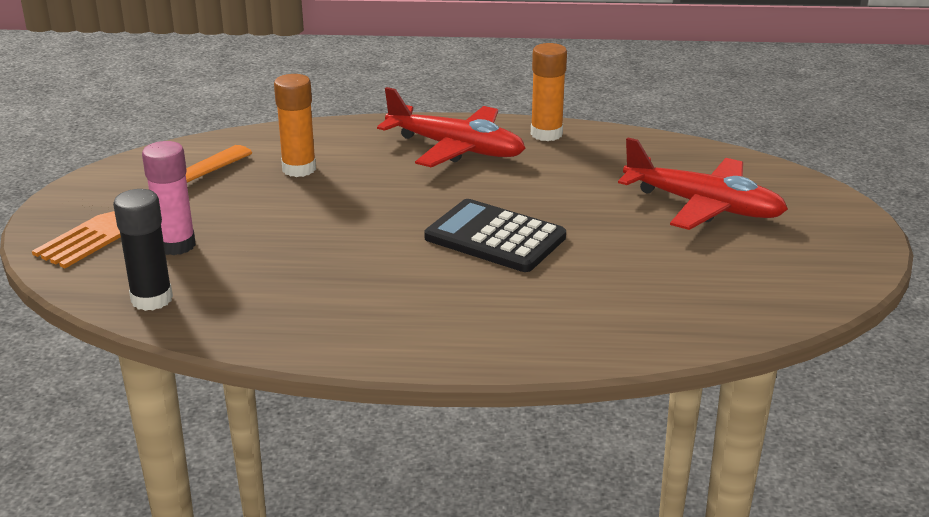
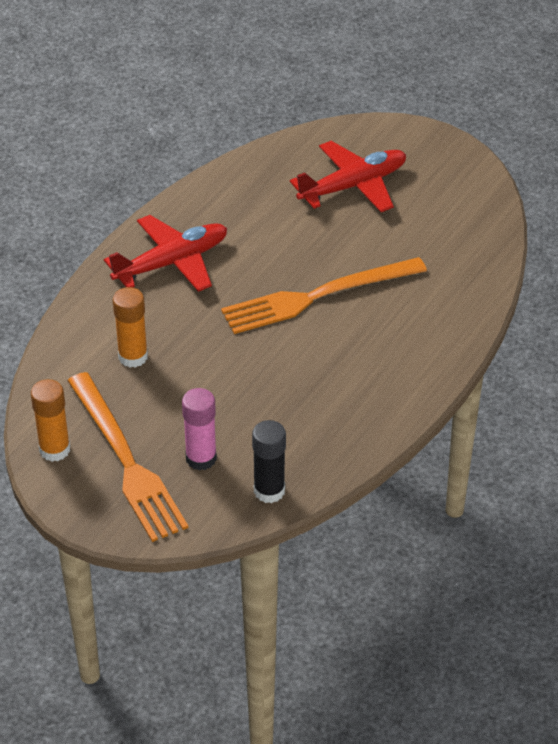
camera: 60 degrees left, 15 degrees up
(495, 237) = (317, 296): black calculator -> orange fork
(546, 134) = (189, 208): orange glue stick -> orange glue stick (55, 450)

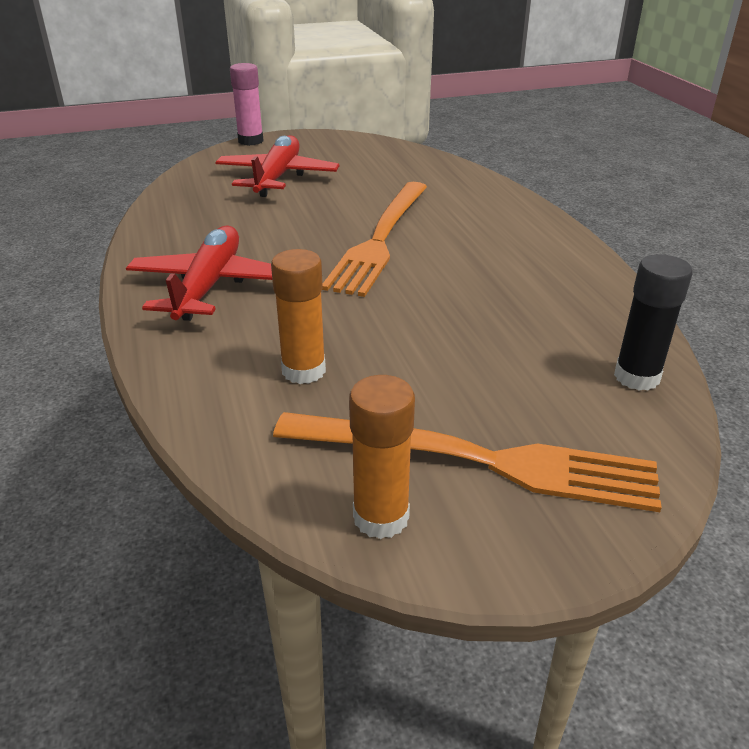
camera: 50 degrees left, 10 degrees down
(201, 458) = (534, 399): pink glue stick -> pink glue stick (250, 141)

